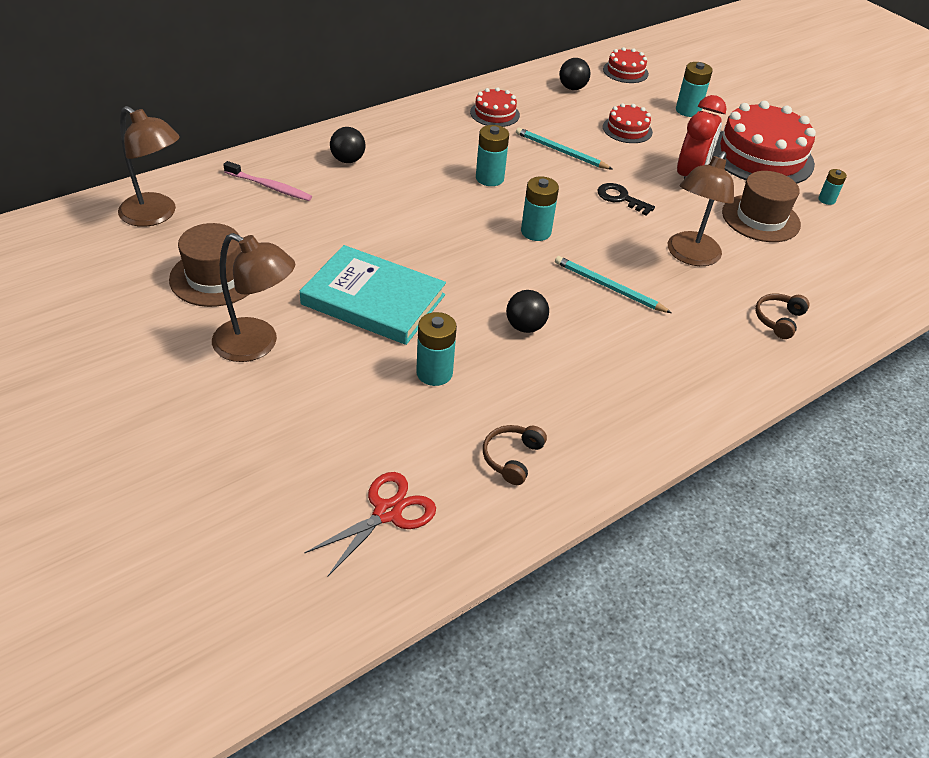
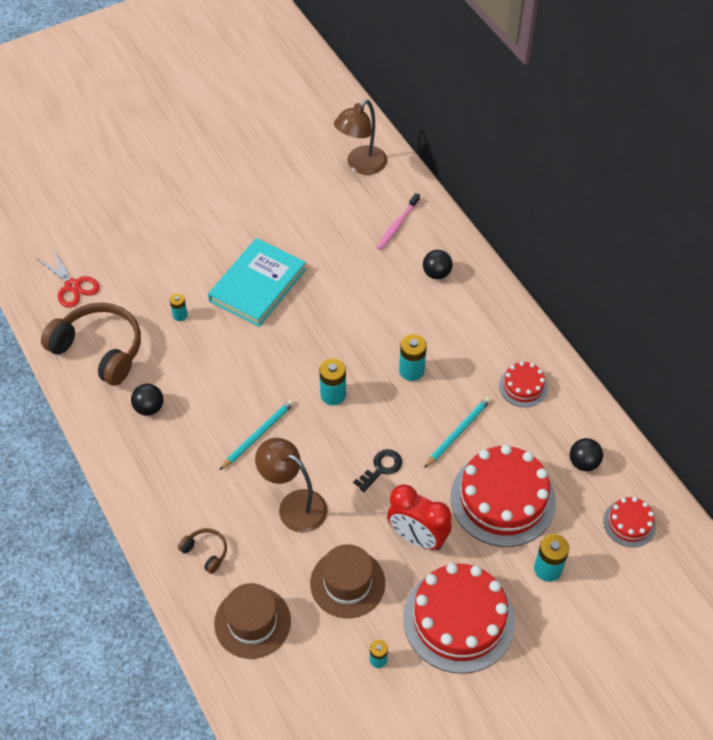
camera: 100 degrees right, 10 degrees up
(215, 277) = (289, 201): brown hat -> brown hat (252, 622)
(257, 345) = (219, 224): brown lamp -> none
(434, 373) = (180, 315): turquoise battery -> turquoise battery, size x0.60
(512, 458) = (99, 350): brown headphones -> brown headphones, size x2.22
(525, 327) = (219, 372): black ball -> black ball (149, 408)
(627, 129) = (503, 499): red cake -> red cake, size x2.04

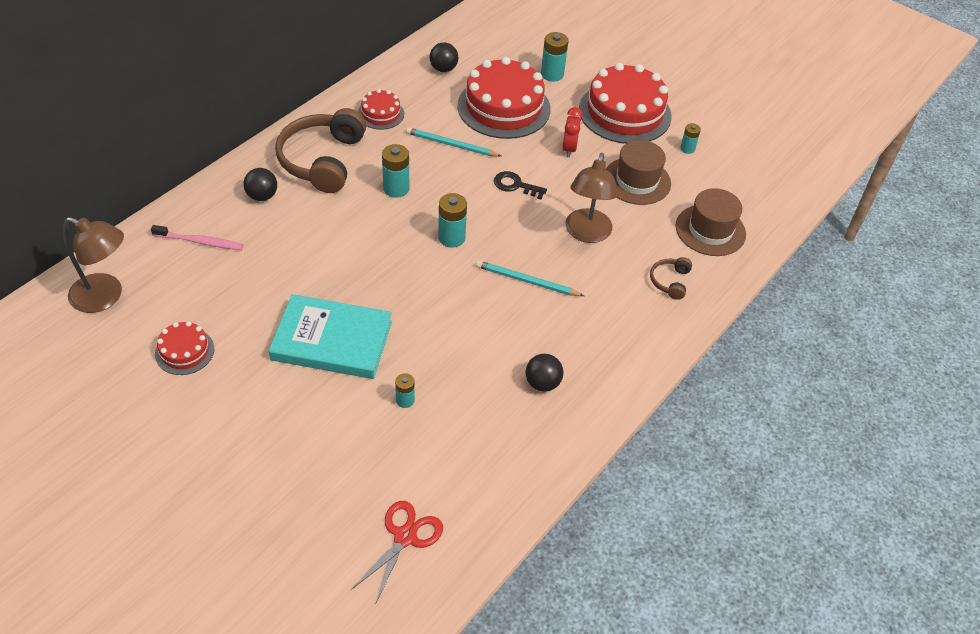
camera: 115 degrees left, 5 degrees down
(99, 350) = (489, 463): brown headphones -> brown headphones (323, 160)
(417, 537) = (569, 149): red clock -> red clock, size x0.61
(629, 523) = (486, 39): red cake -> red cake (184, 351)

